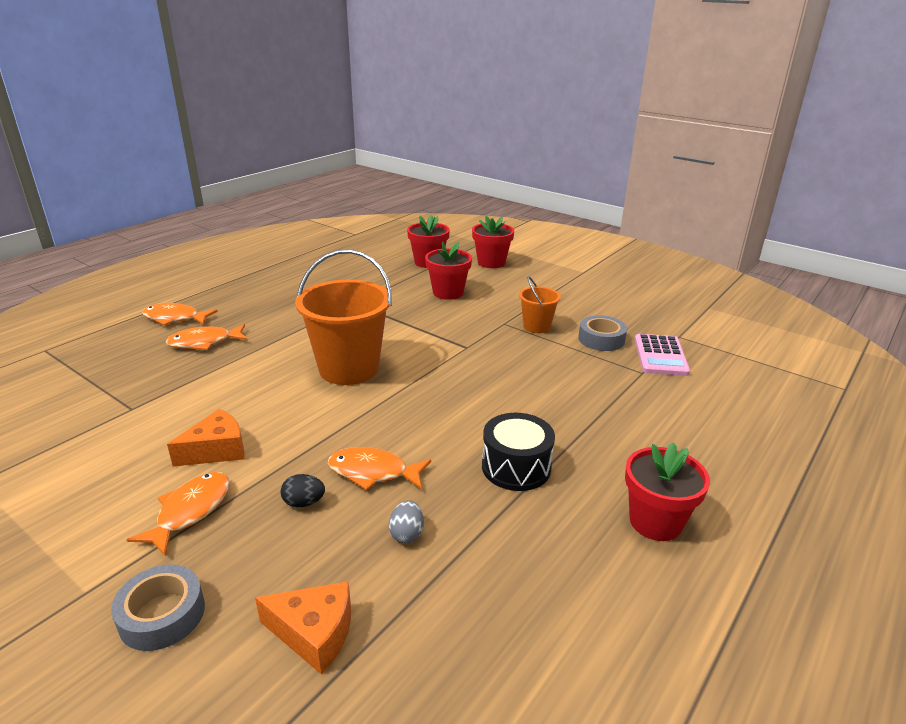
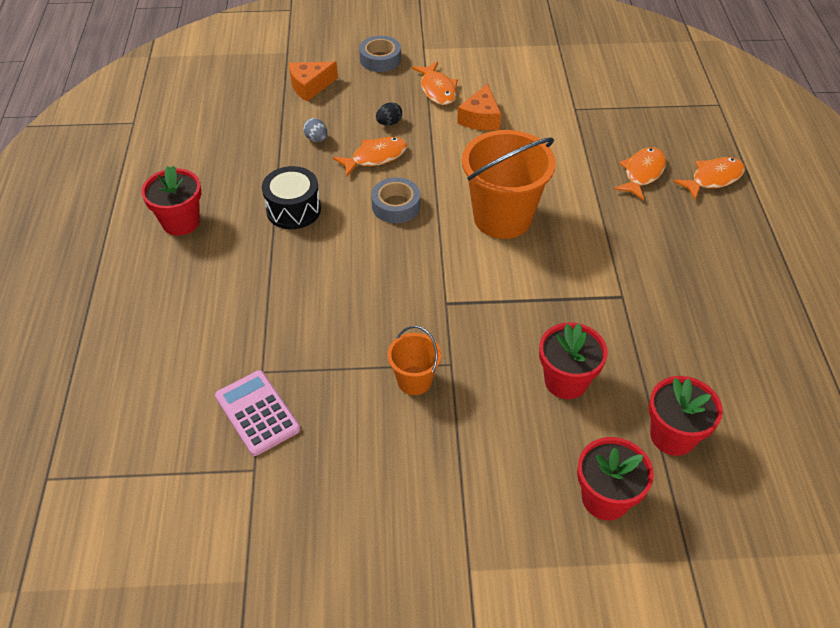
camera: 140 degrees right, 20 degrees up
(601, 339) = (334, 403): grey tape -> grey tape (396, 206)

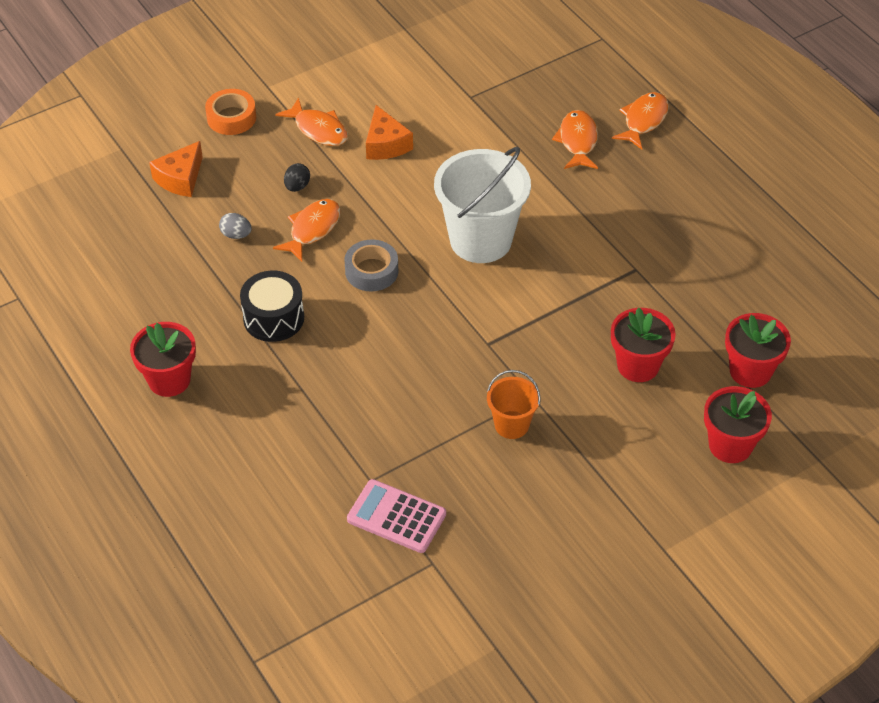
camera: 30 degrees left, 0 degrees up
(380, 59) = (231, 117): grey tape -> orange tape
(502, 218) = (481, 240): orange bucket -> white bucket

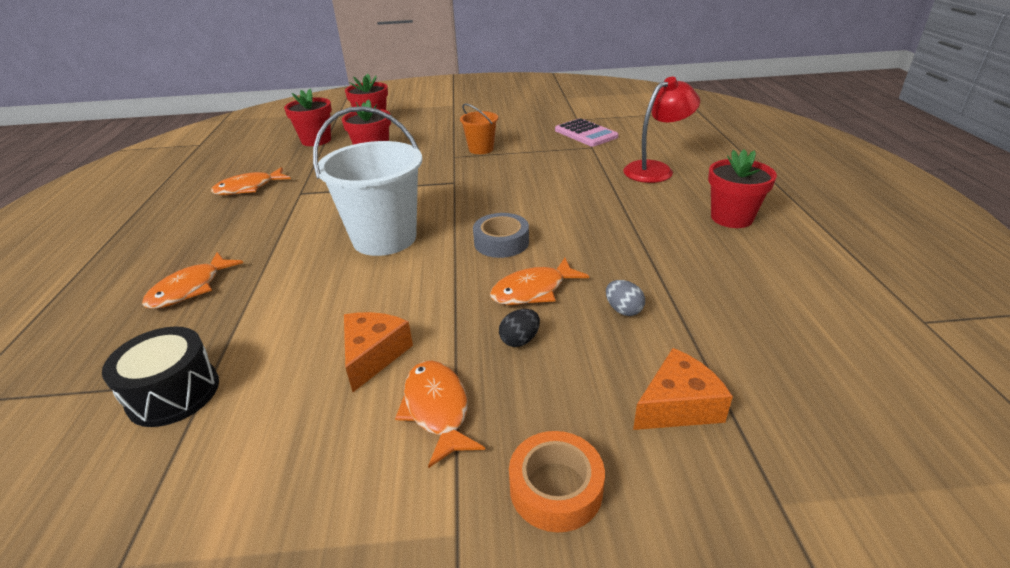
camera: 150 degrees left, 15 degrees down
(270, 449) = (656, 169): none -> red lamp
(273, 318) = (616, 233): black drum -> black drum (174, 393)
(643, 120) = (107, 287): orange fish -> orange fish (248, 188)

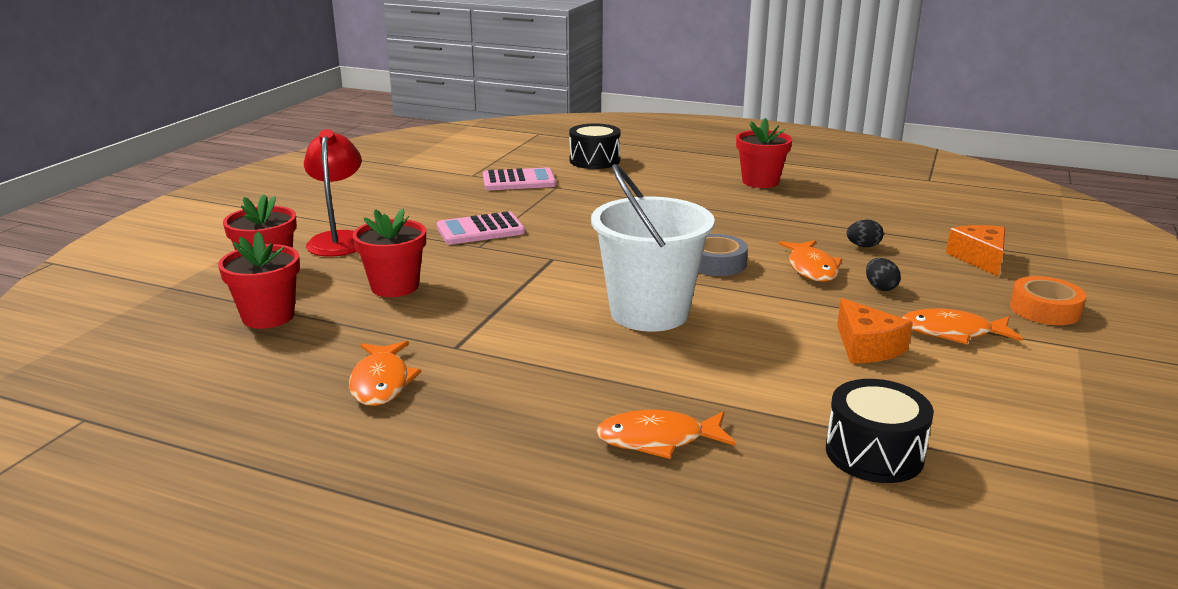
camera: 65 degrees left, 10 degrees down
(190, 289) = (658, 440): orange fish -> orange fish turned 120 degrees clockwise
(373, 355) = (866, 347): orange cheese -> orange cheese turned 150 degrees counterclockwise
(481, 149) = (480, 230): orange bucket -> pink calculator
(623, 310) = (863, 246): grey egg -> black egg
(656, 169) = (643, 179): red lamp -> red lamp (339, 239)
(669, 143) = (594, 160): none -> black drum

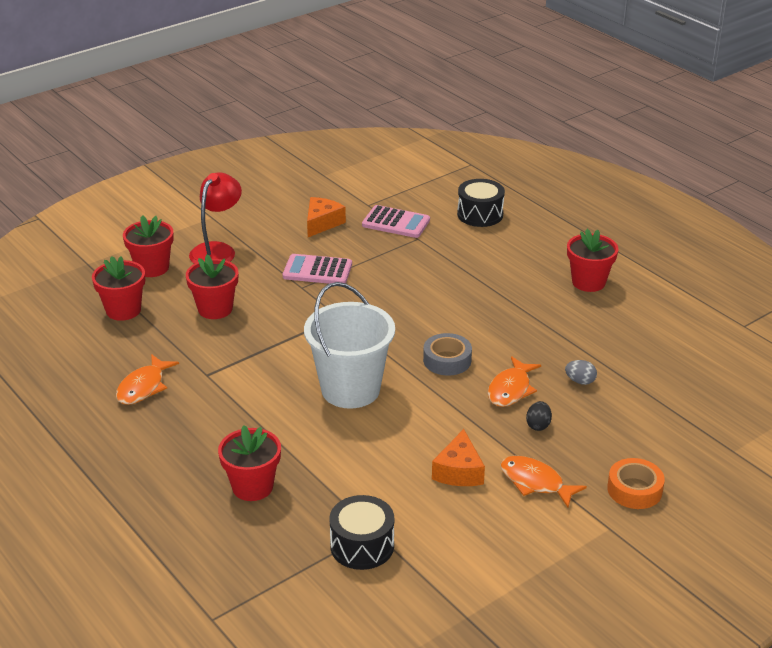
camera: 30 degrees right, 10 degrees up
(658, 440) = (252, 487): orange fish -> red flower pot
(863, 246) = (580, 381): black egg -> grey egg
(980, 259) = (657, 426): orange cheese -> orange cheese (322, 223)

